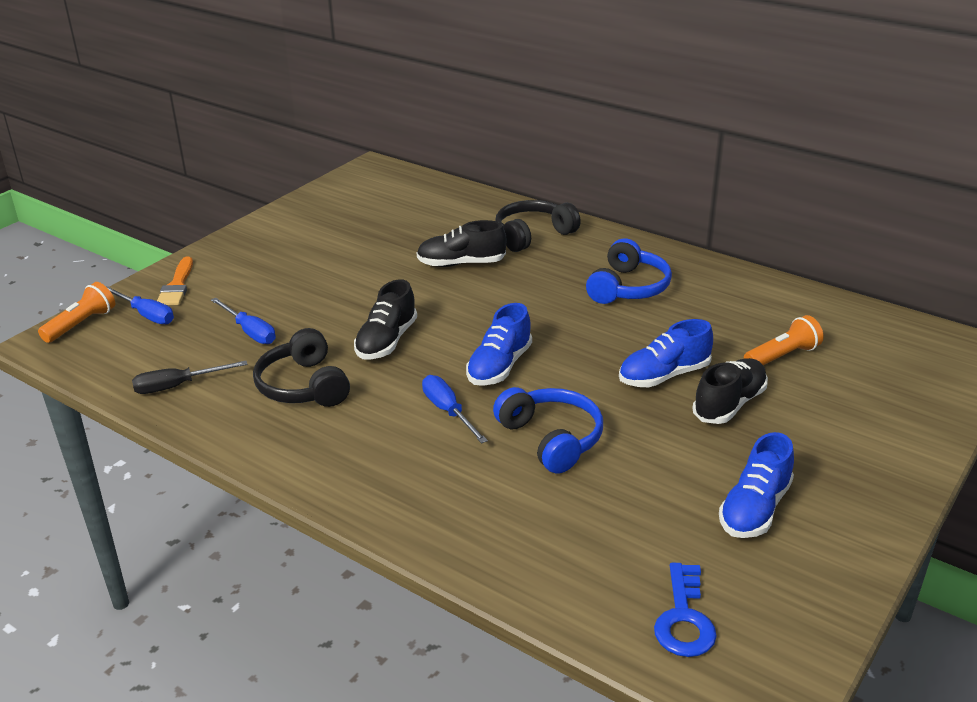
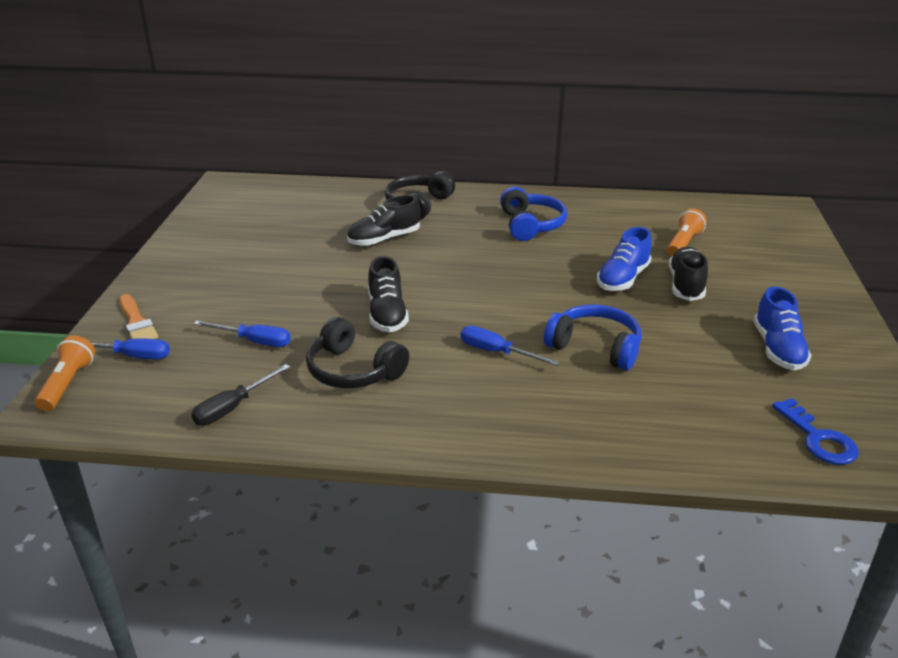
camera: 30 degrees left, 0 degrees up
(499, 366) = (499, 307): blue shoe -> none

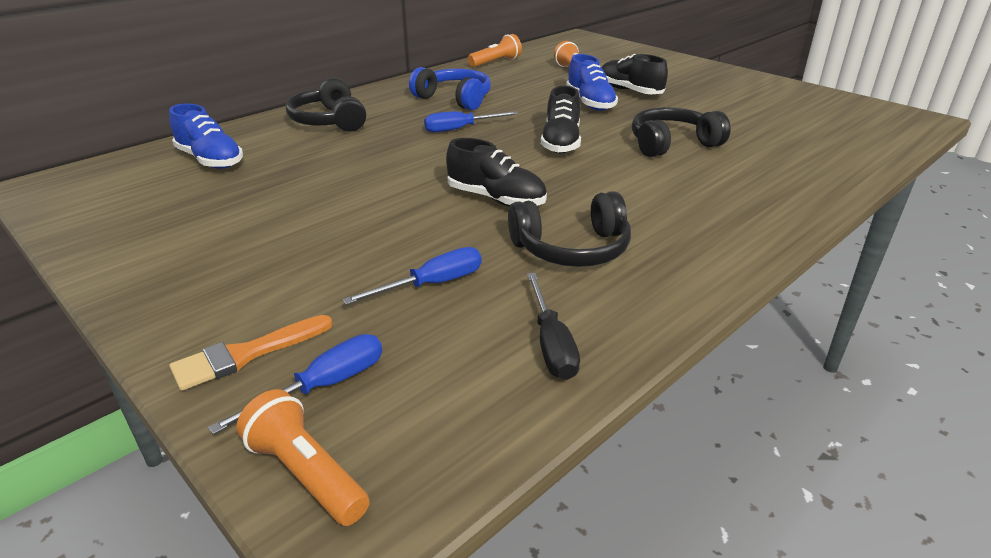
camera: 50 degrees left, 0 degrees up
(137, 322) = (246, 354): orange brush -> orange brush turned 135 degrees clockwise
(384, 239) = (358, 154): black shoe -> black shoe (561, 142)
(496, 352) = (630, 178): blue screwdriver -> blue screwdriver (460, 129)
(595, 347) = (672, 144): blue headphones -> black headphones
(639, 204) = (496, 62): none -> orange flashlight
(778, 349) = (746, 99): blue shoe -> blue shoe (210, 160)
(818, 439) = (861, 128): blue key -> none

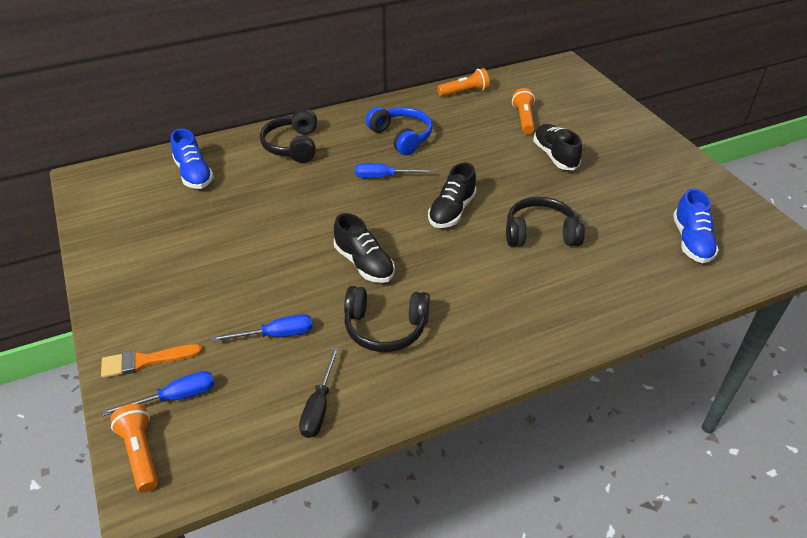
camera: 20 degrees right, 10 degrees up
(590, 103) = (509, 165): blue shoe -> blue shoe (691, 241)

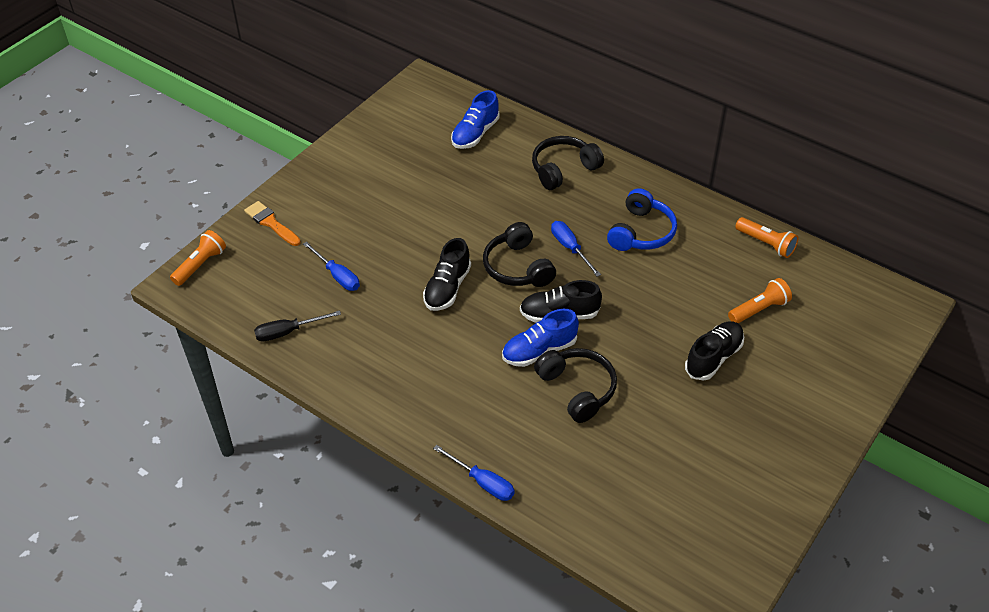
camera: 60 degrees right, 5 degrees up
(175, 397) = (251, 255): blue screwdriver -> blue screwdriver (482, 482)
(385, 328) = (386, 333): black headphones -> black headphones (517, 267)
(691, 241) = (659, 512): blue shoe -> blue shoe (539, 350)

